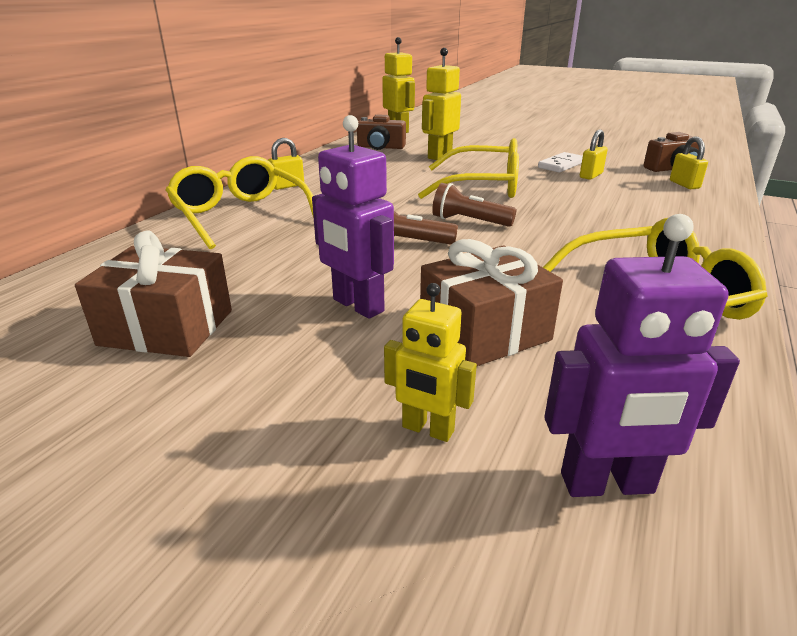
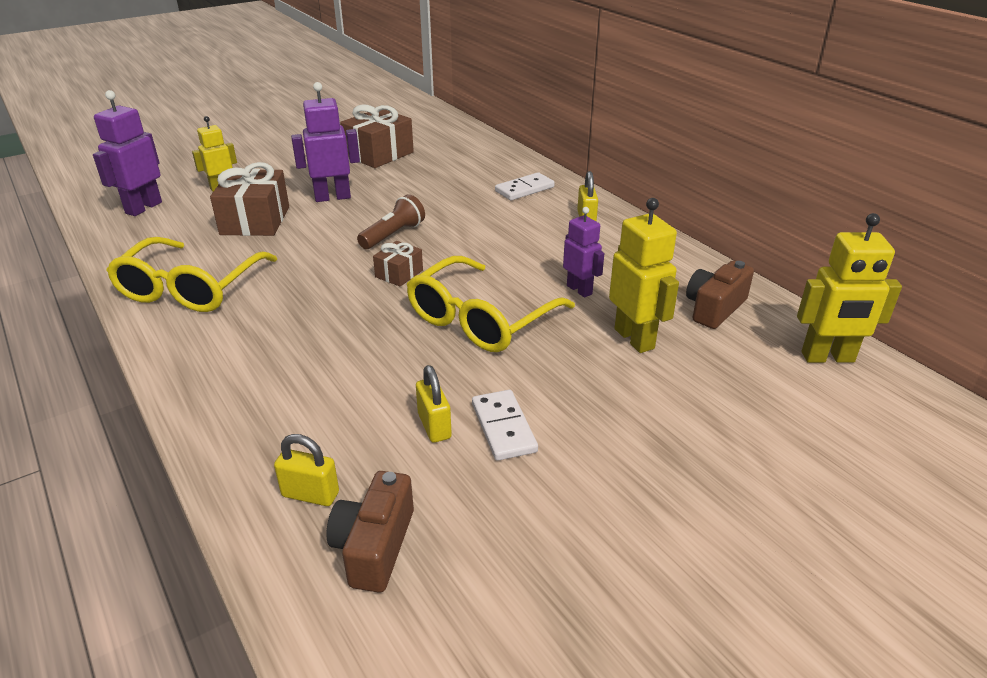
camera: 120 degrees right, 5 degrees up
(240, 215) = (524, 189): yellow glasses -> white domino
(405, 172) = (579, 290): none -> purple robot
(469, 221) = (399, 274): brown flashlight -> brown gift

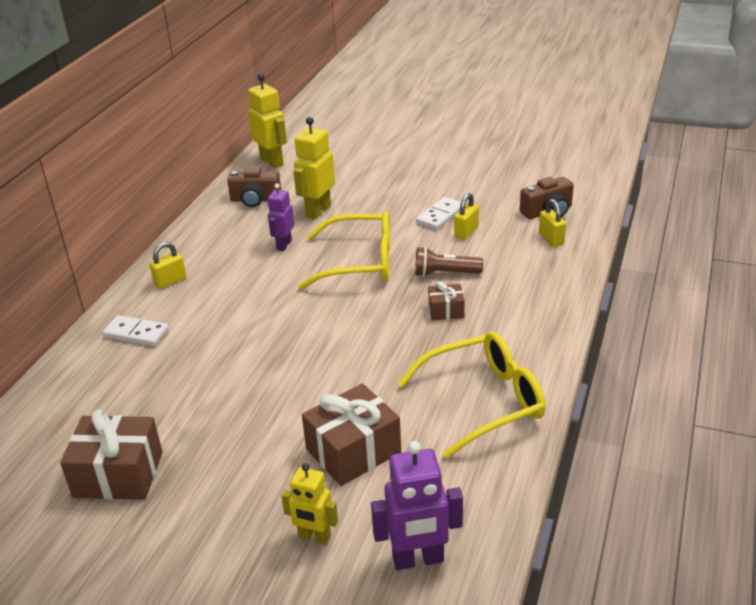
camera: 125 degrees left, 0 degrees up
(332, 197) = (258, 435): purple robot -> none
(393, 235) = (292, 355): brown flashlight -> brown flashlight (445, 273)
(399, 274) = (346, 319): brown gift -> brown gift (446, 310)

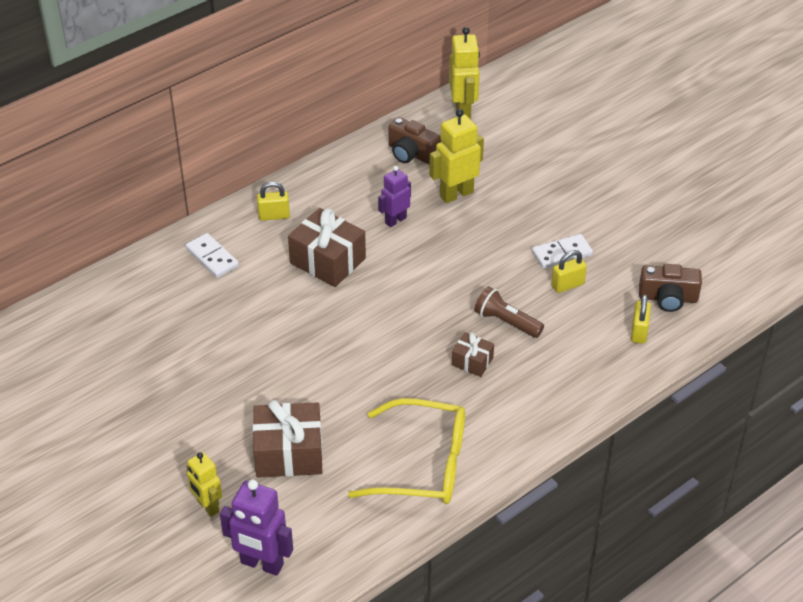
camera: 30 degrees right, 10 degrees up
(118, 474) = (115, 382): brown gift -> brown gift (328, 261)
(360, 262) = (444, 272): yellow glasses -> none

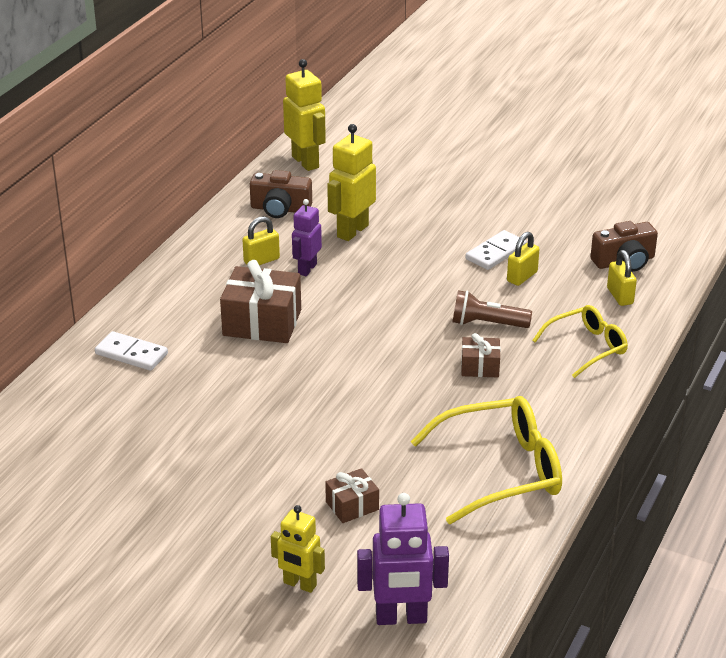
camera: 25 degrees left, 10 degrees down
(274, 216) = (173, 299): yellow padlock -> yellow padlock (261, 260)
(289, 453) = (352, 505): brown gift -> brown gift, size x0.53
(574, 373) = (587, 347): none -> yellow glasses

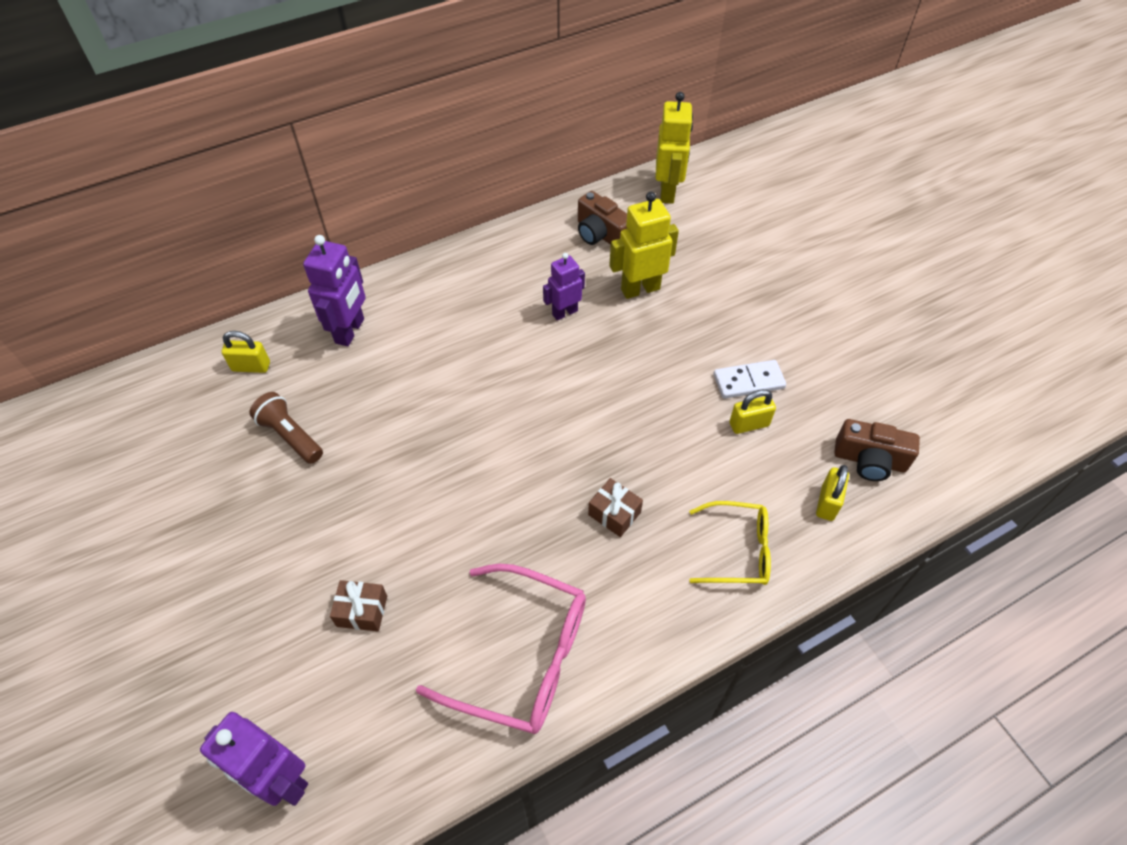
camera: 35 degrees right, 20 degrees up
(131, 354) = (350, 331): white domino -> purple robot
(261, 260) = (536, 283): yellow padlock -> yellow padlock (251, 366)
(262, 322) = (476, 353): brown gift -> none
(299, 584) = (241, 674): yellow robot -> none
(487, 324) = (666, 464): brown flashlight -> brown flashlight (290, 436)
(501, 471) = (522, 657): yellow glasses -> pink glasses

